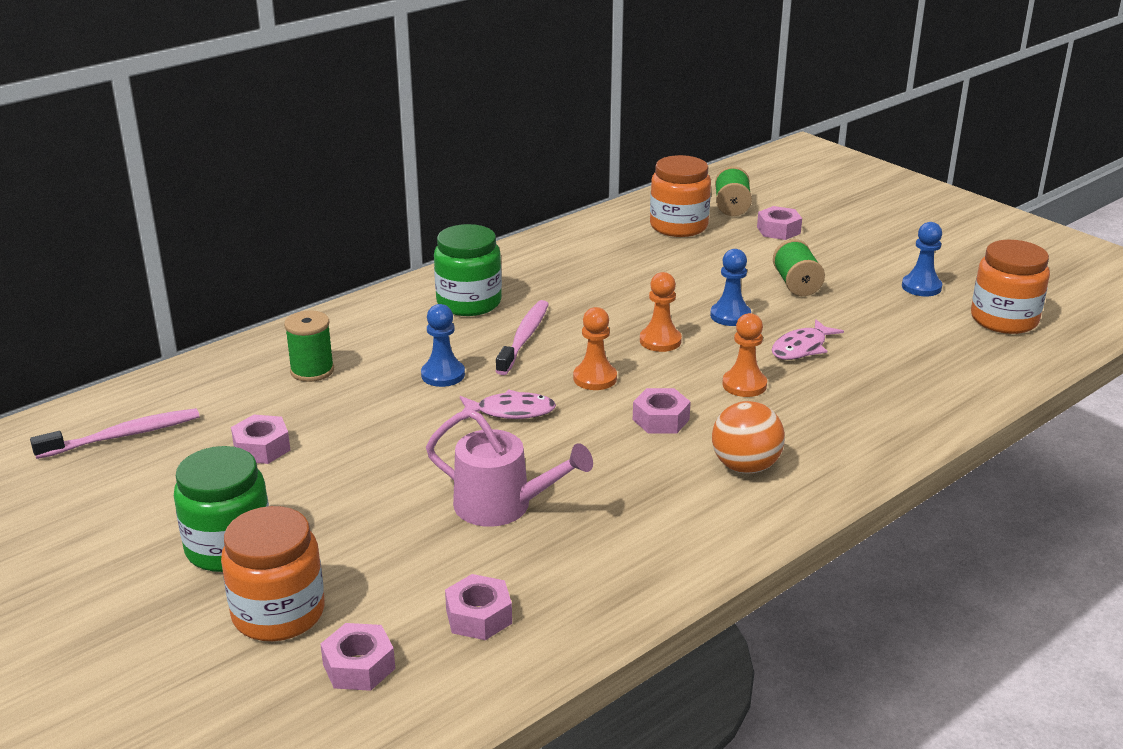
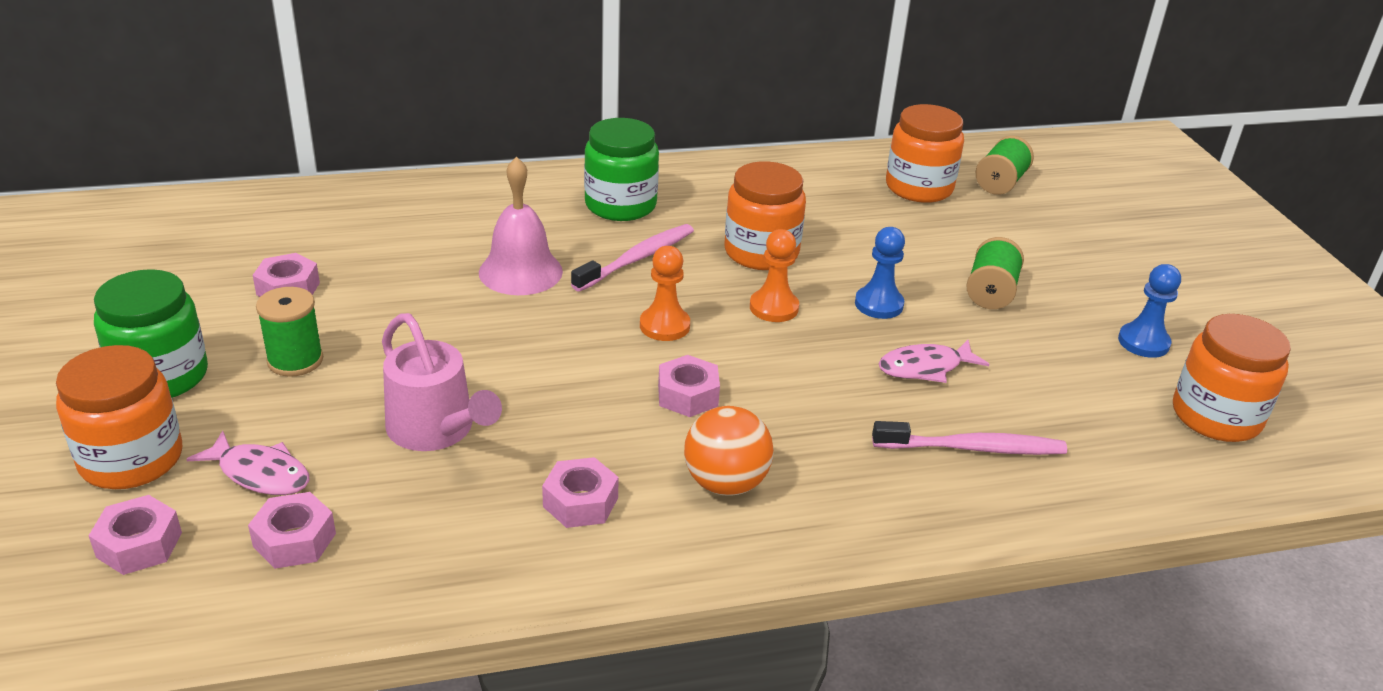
camera: 25 degrees right, 5 degrees up
(123, 436) = (191, 236): pink toothbrush -> pink toothbrush (973, 448)
(312, 371) = (408, 228): green spool -> green spool (295, 360)
(443, 375) = (520, 271): blue pawn -> pink bell
(510, 411) = (545, 332): pink fish -> pink fish (260, 473)
(612, 305) = (761, 252): none -> orange jar
(744, 385) = (817, 388): orange pawn -> none
(778, 230) = (1029, 224): pink nut -> pink nut (580, 502)

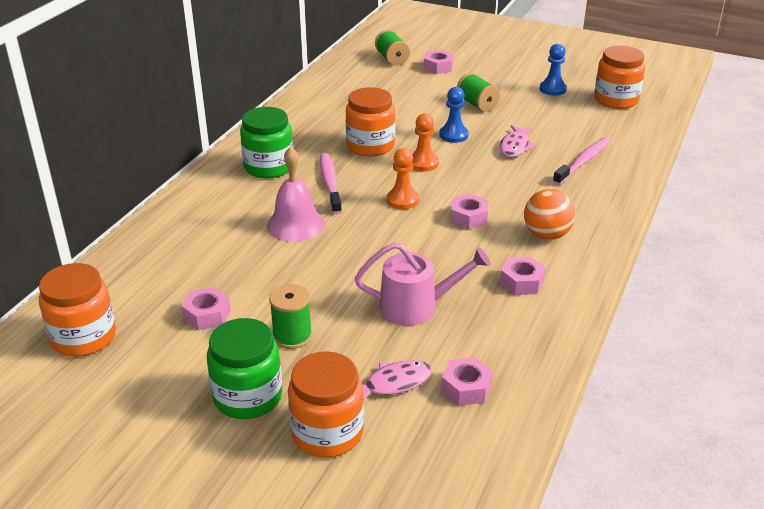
camera: 50 degrees left, 0 degrees up
(139, 544) = (416, 450): pink nut -> pink nut (438, 67)
(919, 188) = (368, 80): orange jar -> orange jar (84, 337)

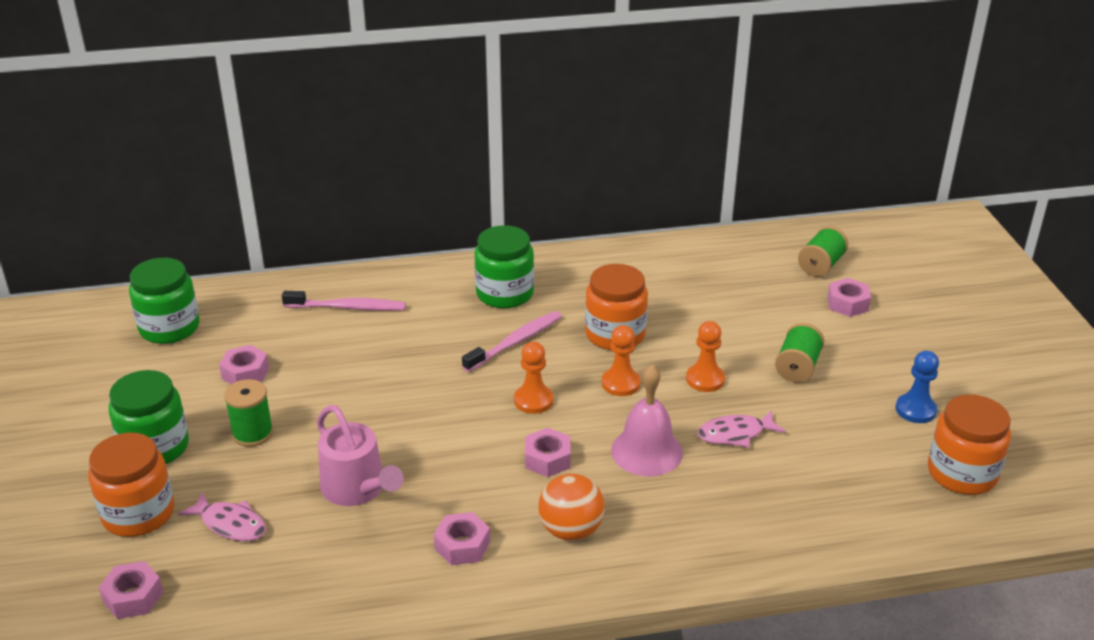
camera: 55 degrees right, 0 degrees up
(84, 337) = (169, 328): orange jar -> green jar
(295, 224) = (423, 355): pink bell -> pink bell (646, 451)
(453, 135) = (705, 379): blue pawn -> orange pawn
(466, 388) = (256, 575): pink nut -> pink nut (133, 597)
(583, 162) = (763, 501): pink toothbrush -> pink toothbrush (348, 307)

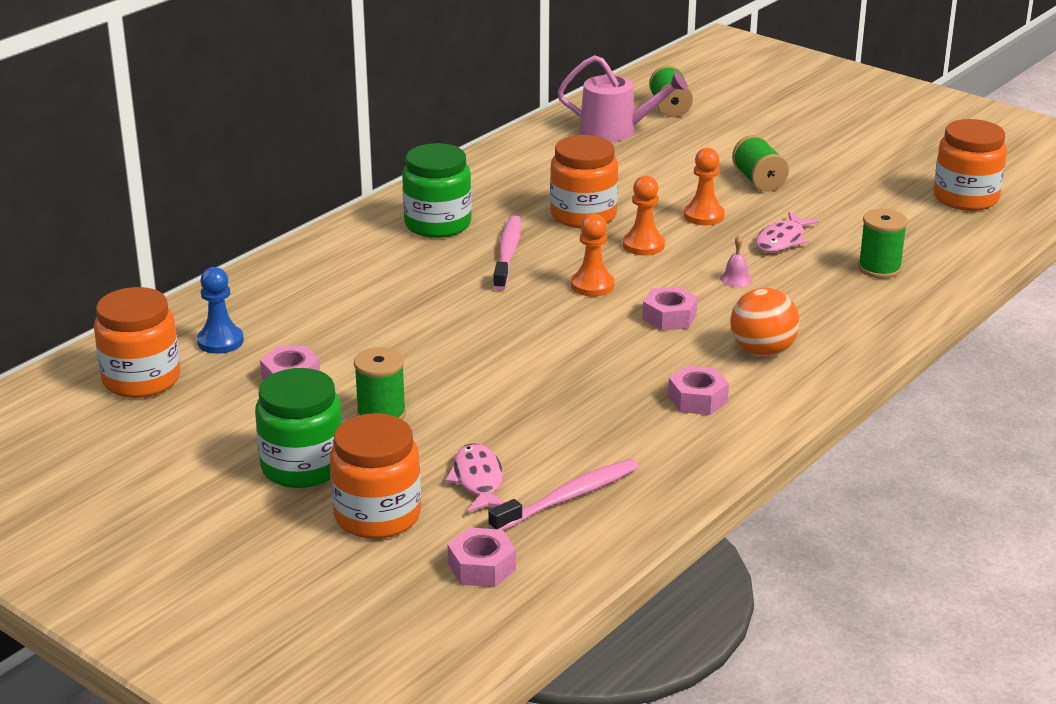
camera: 40 degrees left, 5 degrees down
(169, 328) = (141, 379): green jar -> orange jar
(230, 524) = (478, 480): pink fish -> pink fish turned 90 degrees counterclockwise
(348, 307) = (304, 291): pink toothbrush -> pink toothbrush (568, 497)
(357, 489) = (547, 406): pink watering can -> pink watering can (616, 130)
(646, 451) = (736, 279): pink bell -> pink bell, size x0.43
(779, 504) = (879, 268): none -> green spool
(847, 304) = (730, 125): pink nut -> none
(915, 410) = (880, 173): blue pawn -> blue pawn (220, 341)

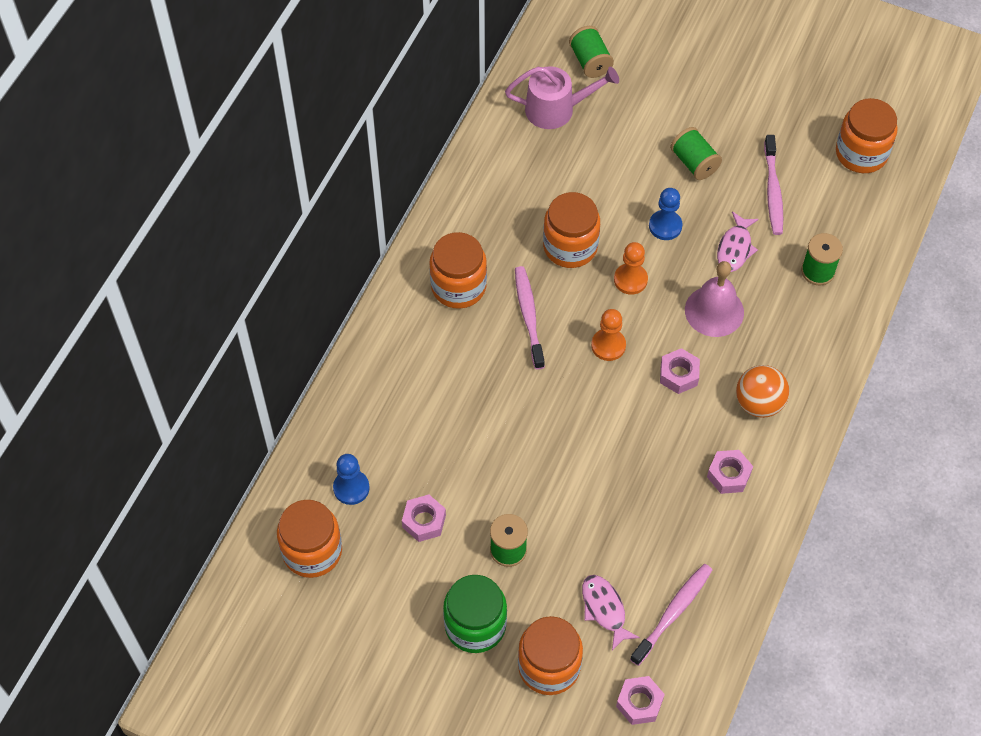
camera: 15 degrees left, 30 degrees up
(437, 224) = (458, 286): green jar -> orange jar
(704, 216) = (665, 226): orange pawn -> blue pawn
(736, 279) = (714, 311): pink bell -> pink bell, size x2.34
(846, 209) = (773, 191): none -> pink toothbrush

